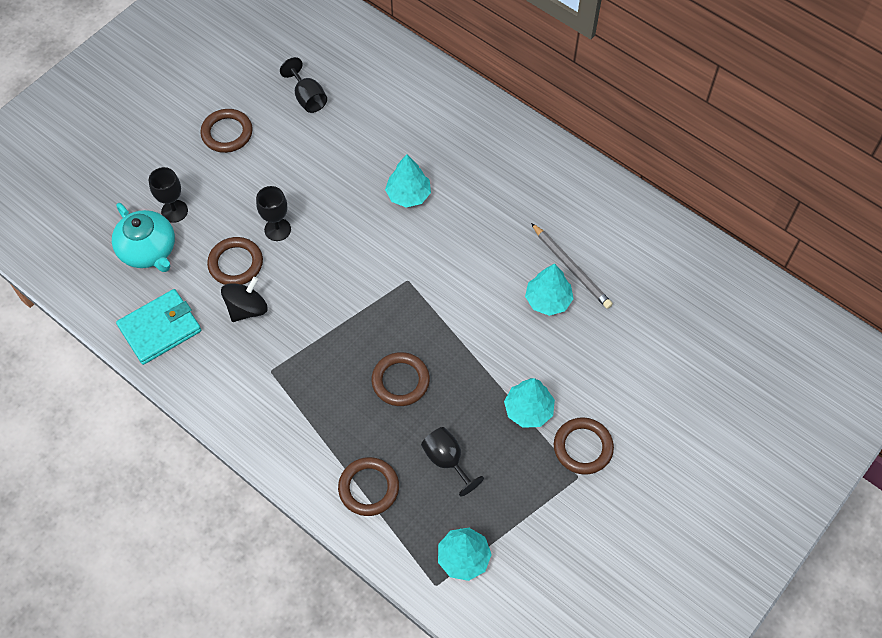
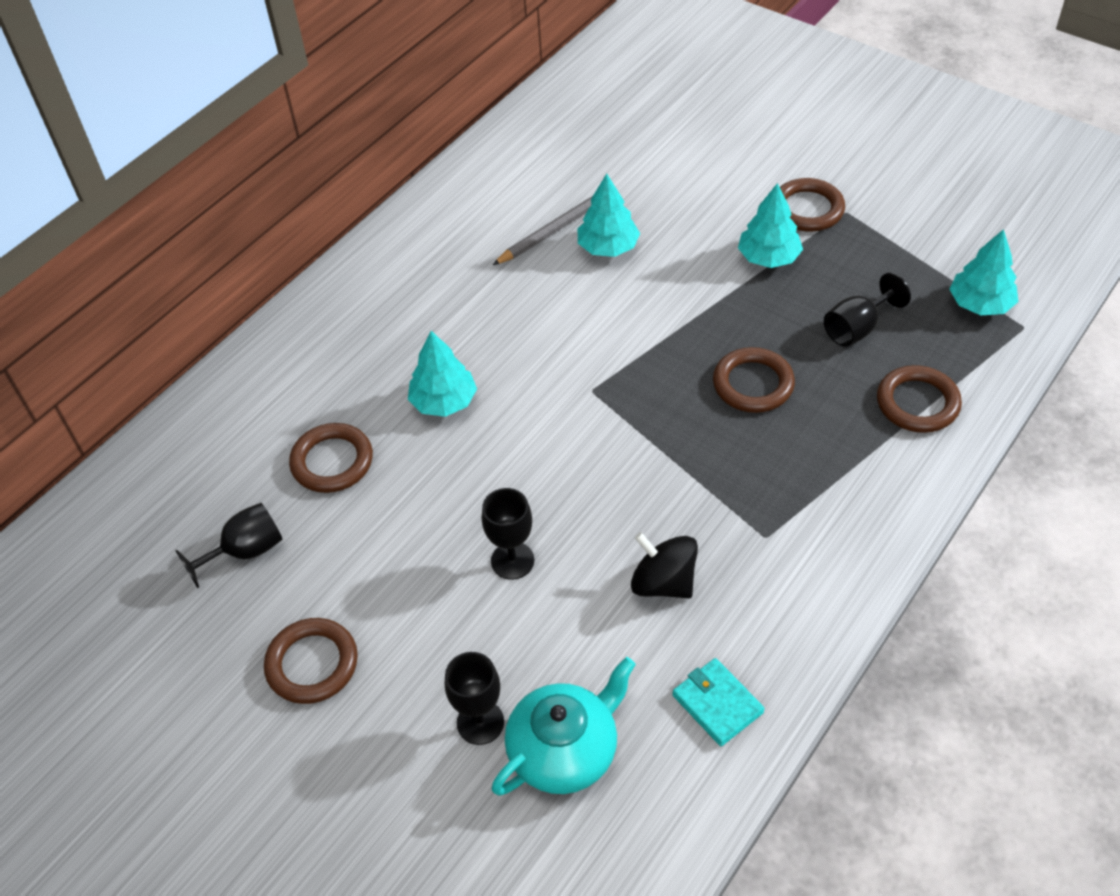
camera: 90 degrees left, 10 degrees down
(160, 329) = (717, 704): turquoise wallet -> turquoise wallet, size x0.64
(235, 263) = (581, 610): brown ring -> brown ring (332, 462)

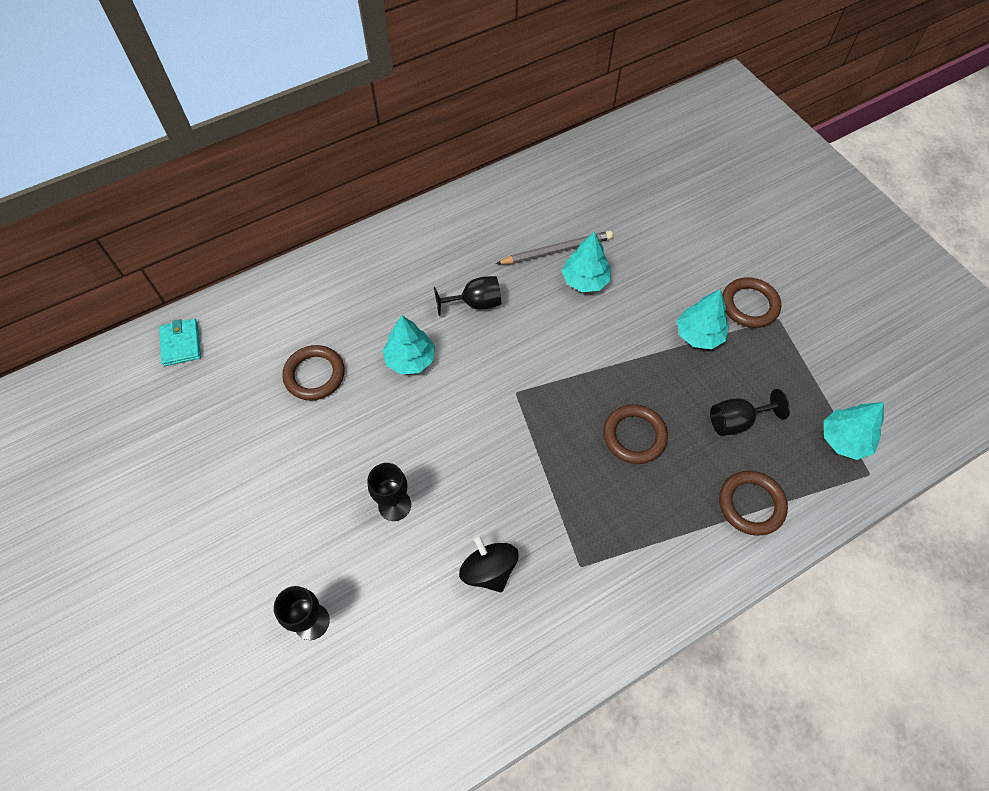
camera: 20 degrees right, 10 degrees up
(245, 551) = (227, 420): black goblet -> black goblet (475, 303)
(312, 664) = (227, 525): brown ring -> none
(565, 750) = (356, 671): turquoise teapot -> none
(717, 704) = (478, 685): turquoise wallet -> turquoise wallet (181, 344)

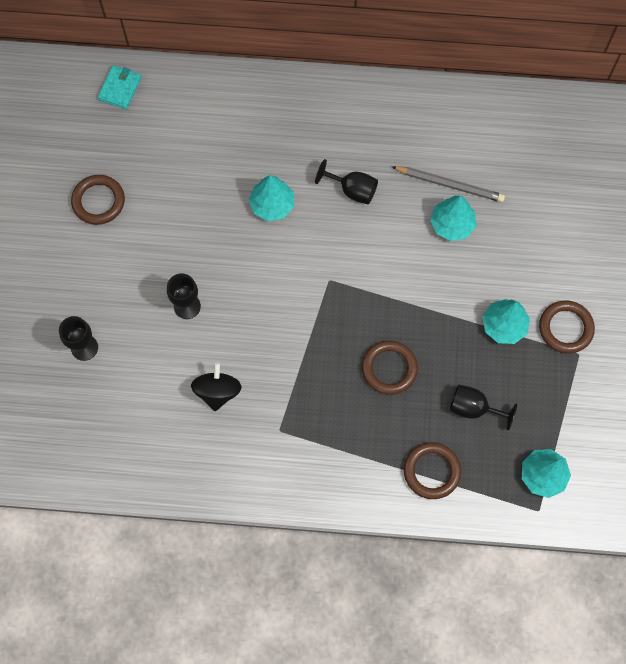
camera: 35 degrees right, 10 degrees up
(314, 375) = (196, 173): brown ring -> brown ring (98, 201)

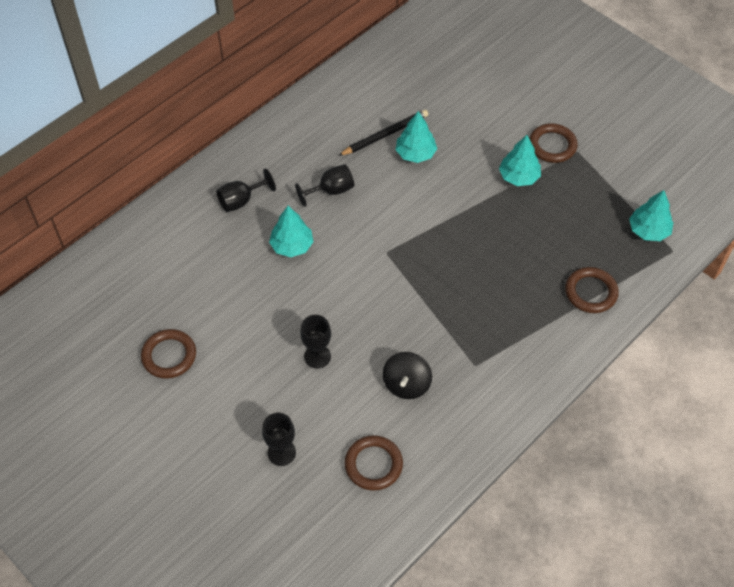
camera: 50 degrees left, 15 degrees down
(120, 88) = (92, 276): turquoise wallet -> none
(217, 391) = (406, 384): black spinning top -> black spinning top turned 120 degrees counterclockwise
(389, 368) = (489, 263): brown ring -> brown ring (373, 464)
(449, 184) = (385, 135): grey pencil -> black pencil
(473, 408) = (564, 235): black goblet -> black goblet (241, 201)

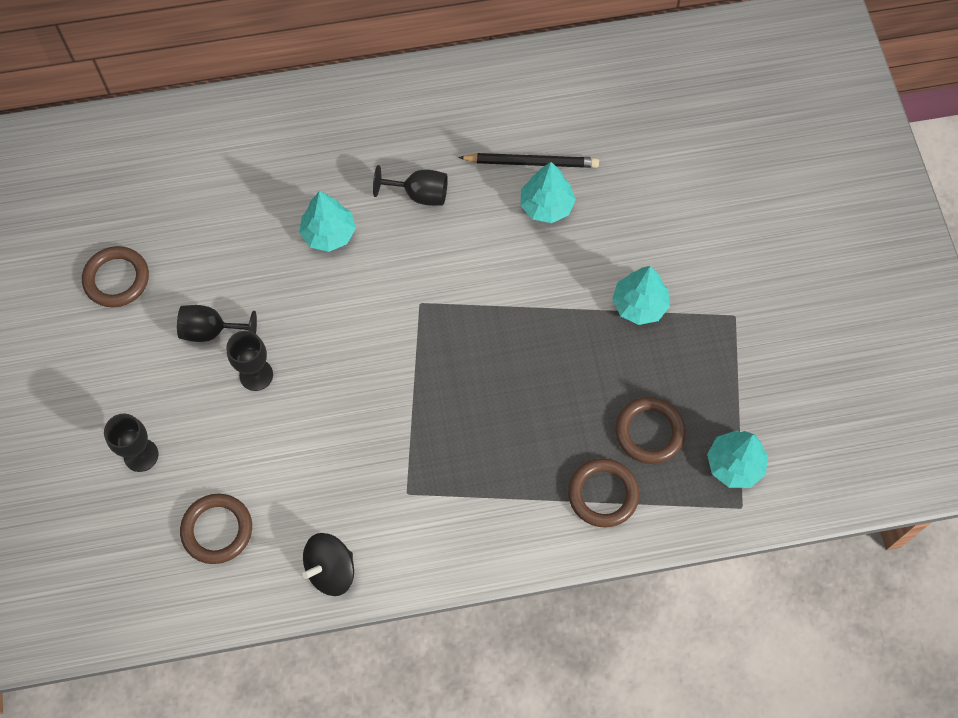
camera: 35 degrees right, 10 degrees up
(241, 201) = (318, 149): black goblet -> black goblet (211, 331)
(406, 384) = (319, 466): black spinning top -> black spinning top (331, 570)
(552, 145) = (711, 290): brown ring -> brown ring (649, 432)

